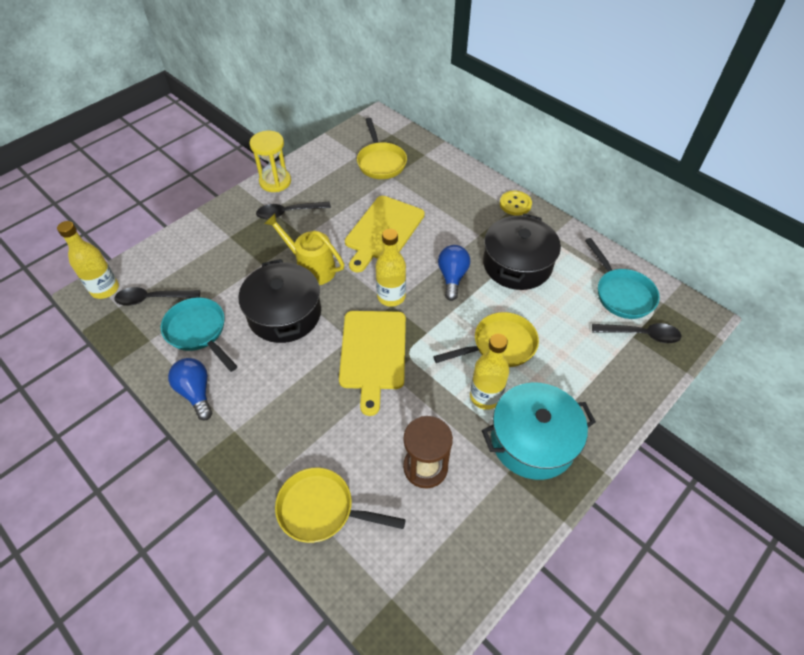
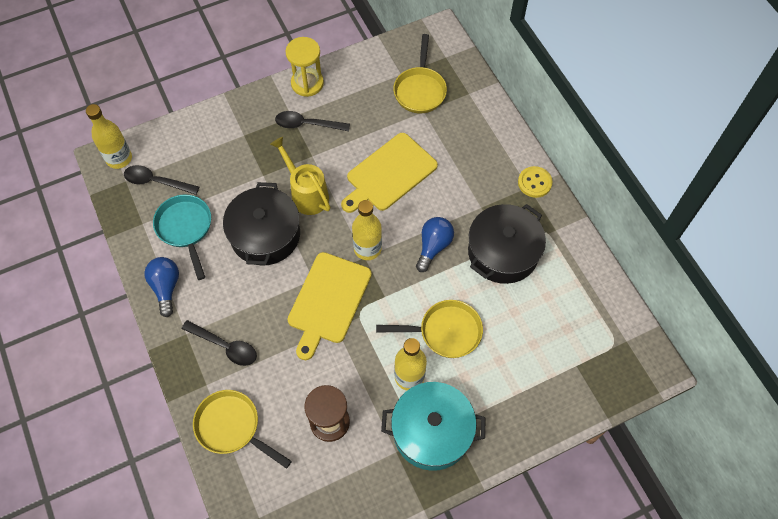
camera: 20 degrees right, 10 degrees up
(621, 294) = (590, 318): turquoise pan -> none
(641, 334) = (585, 366): black spoon -> black spoon (225, 346)

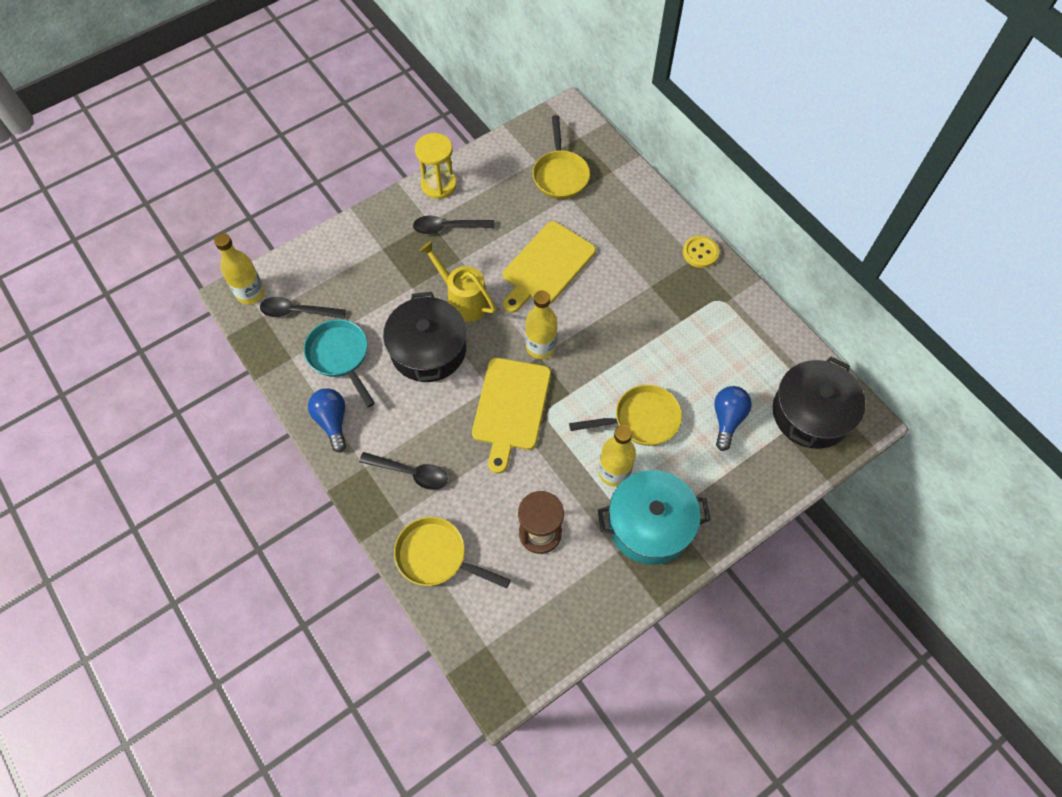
camera: 10 degrees left, 0 degrees up
(433, 246) = (609, 334): blue light bulb -> blue light bulb (727, 419)
(503, 252) = (683, 329): black pot -> black pot (811, 413)

